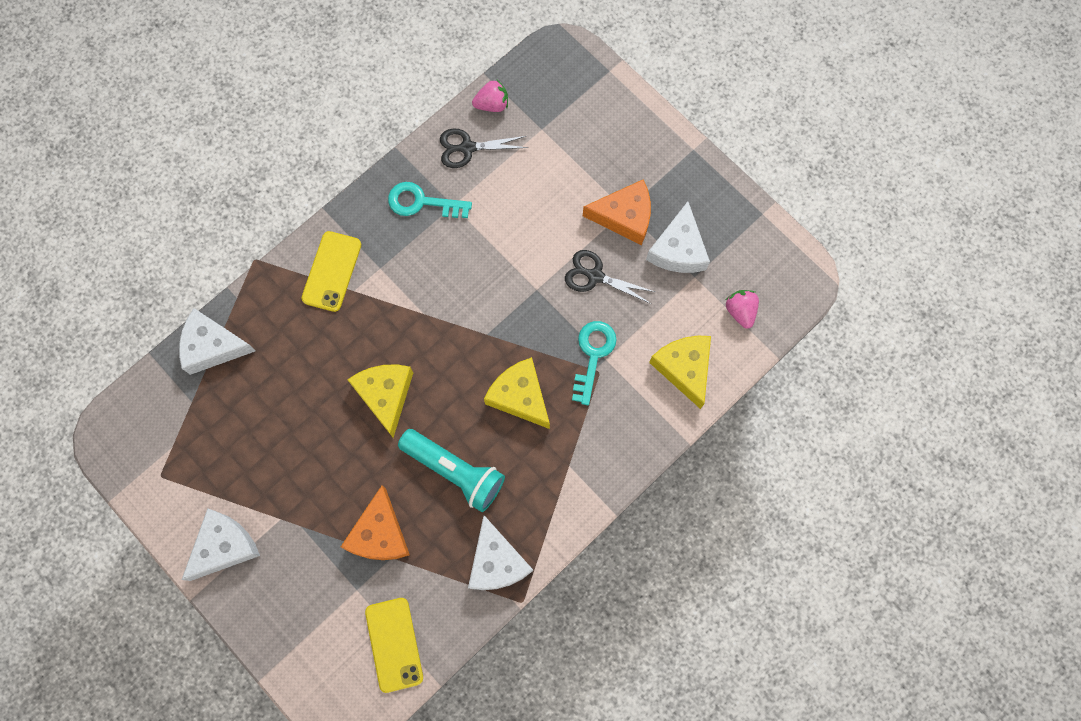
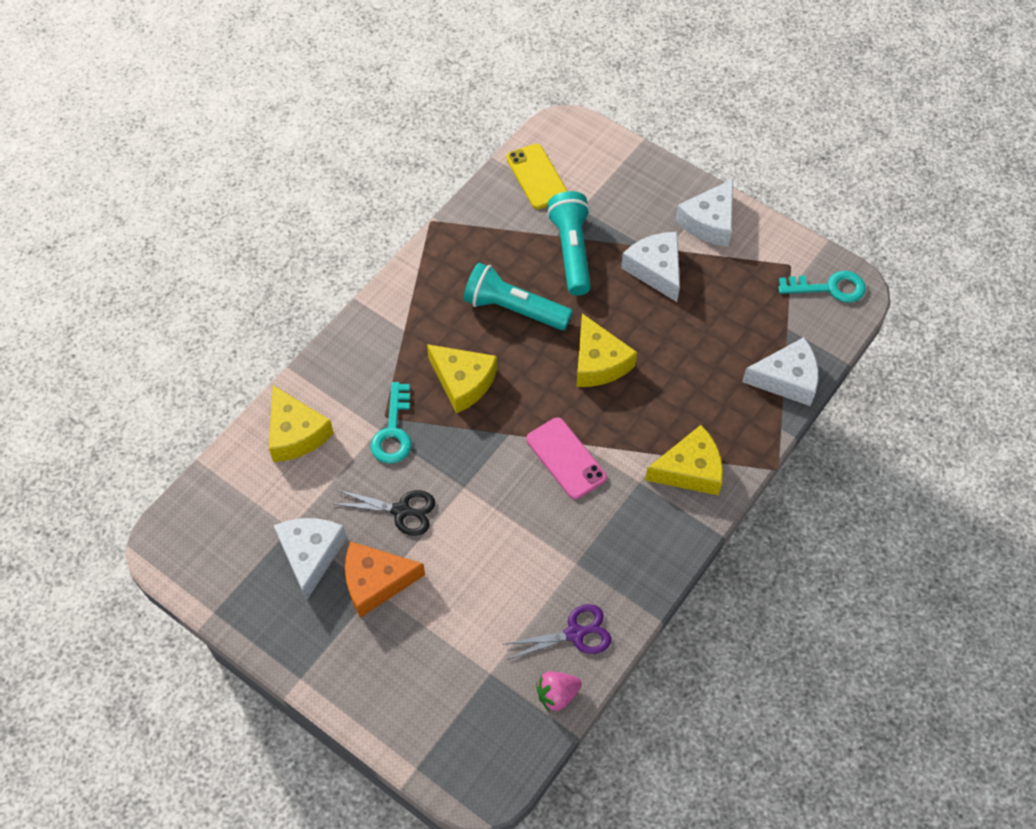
camera: 170 degrees right, 15 degrees down
(332, 271) = (690, 470): yellow phone -> yellow cheese
(379, 533) = (572, 251): orange cheese -> turquoise flashlight
(422, 202) = (612, 560): turquoise key -> turquoise key (829, 288)
(439, 301) = (566, 458): none -> pink phone
(467, 148) = (575, 634): black scissors -> purple scissors
(496, 562) = (459, 246): white cheese -> white cheese (656, 270)
(740, 311) = (237, 499): pink strawberry -> none

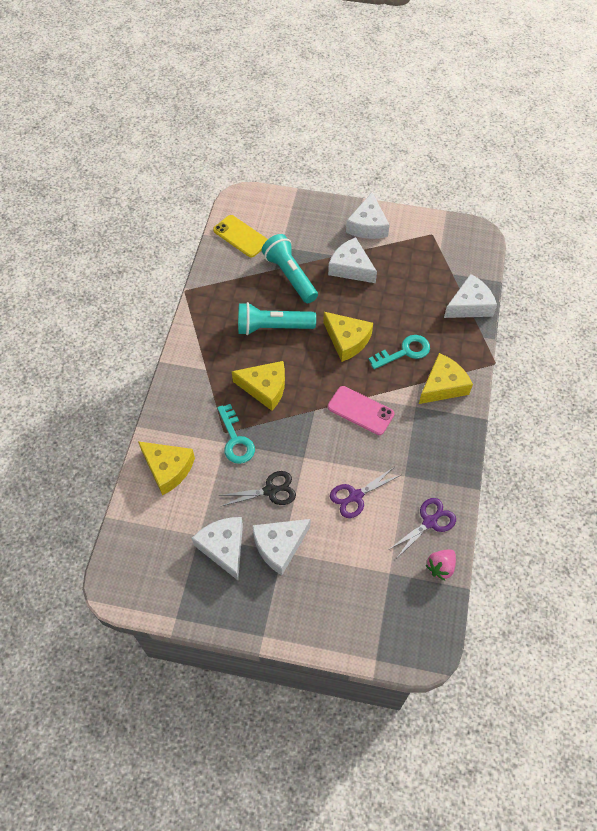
camera: 25 degrees left, 0 degrees up
(376, 582) = (279, 546): orange cheese -> white cheese
(501, 562) = (355, 496): none -> purple scissors
(829, 288) = (463, 239): turquoise key -> turquoise key (405, 352)

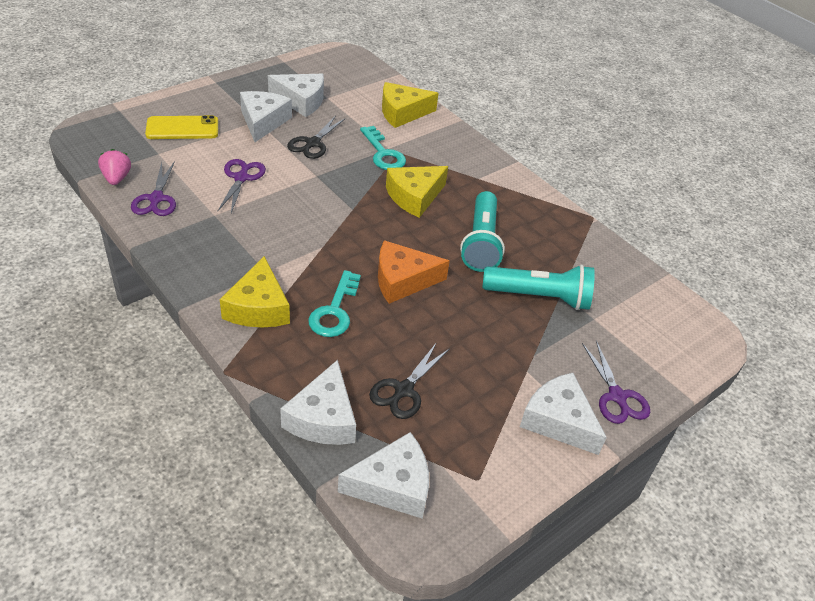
camera: 125 degrees right, 15 degrees down
(235, 440) = (383, 153): turquoise key -> turquoise key turned 135 degrees counterclockwise
(241, 236) = (640, 297): yellow phone -> yellow phone (182, 128)
(272, 327) = (481, 243): turquoise flashlight -> turquoise flashlight turned 150 degrees clockwise
(327, 213) = (617, 396): none -> purple scissors
(347, 340) = (402, 280): yellow cheese -> orange cheese
(351, 268) = (501, 353): white cheese -> white cheese (393, 485)
(360, 410) = (312, 234): pink phone -> none
(418, 288) = (404, 390): none -> black scissors

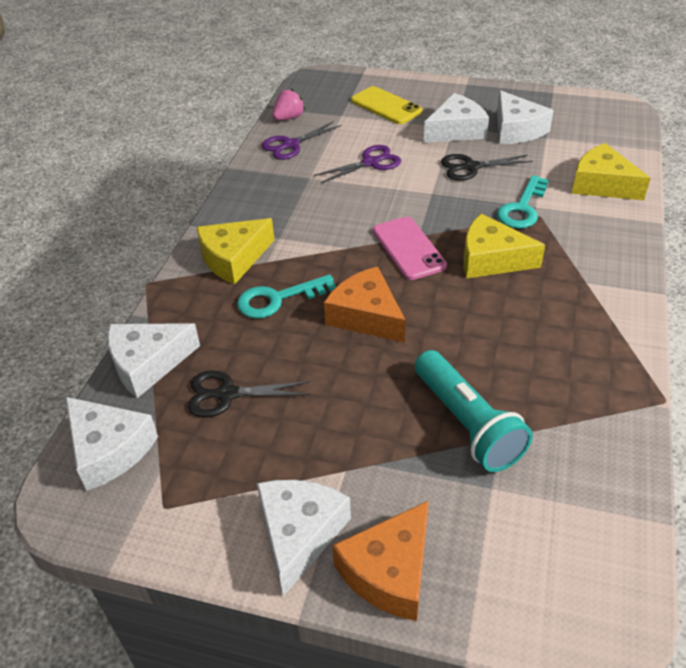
camera: 60 degrees right, 0 degrees up
(360, 221) = (408, 248): none -> pink phone
(481, 243) = (490, 337): turquoise flashlight -> none
(617, 396) = (389, 571): purple scissors -> orange cheese

